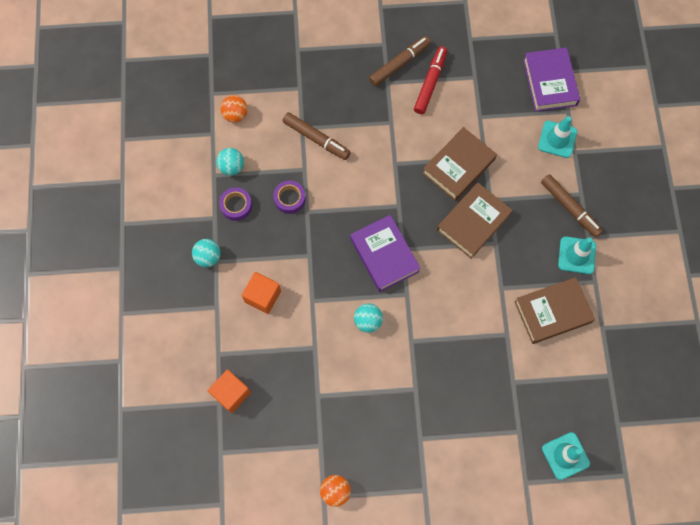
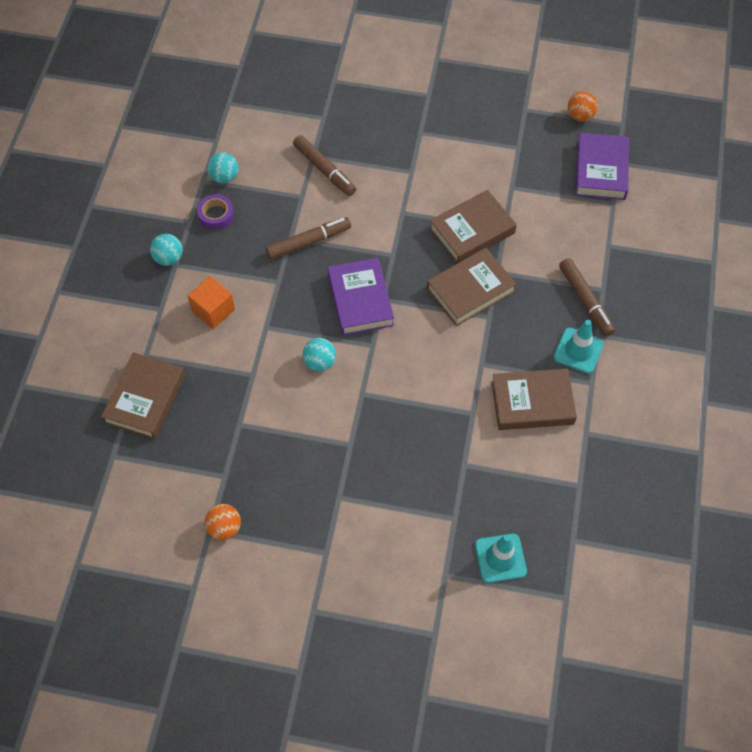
camera: 15 degrees right, 10 degrees down
(231, 393) = (145, 399): orange cube -> brown book
(235, 115) = (246, 128): orange ball -> orange ball (580, 116)
(289, 199) = (276, 221): purple tape -> none
(399, 64) = (439, 117): brown marker -> brown marker (309, 242)
(430, 83) = (467, 143): red marker -> none
(557, 139) = (592, 228): turquoise traffic cone -> none

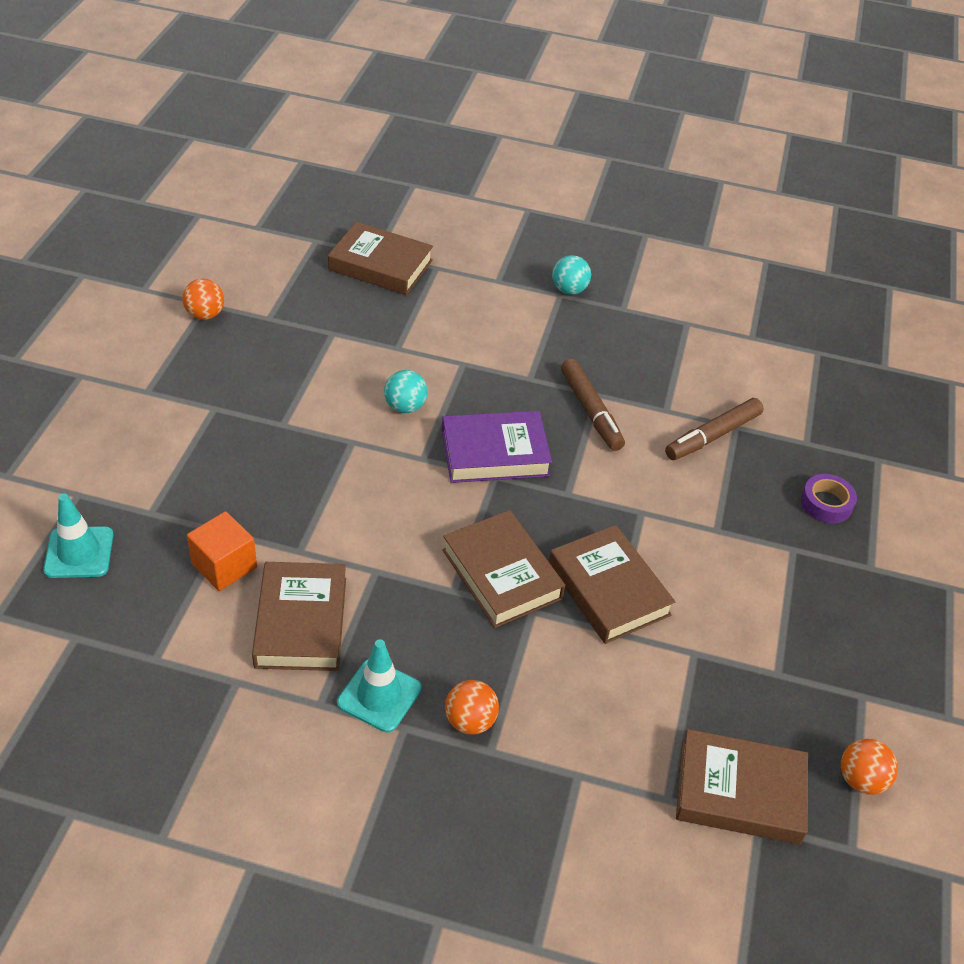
camera: 90 degrees right, 15 degrees down
(213, 310) = (492, 321): orange cube -> orange cube (224, 565)
(216, 215) = (633, 331): purple tape -> purple tape (826, 503)
(224, 177) = (694, 342): turquoise ball -> none
(585, 300) = (470, 721): brown marker -> orange ball
(601, 170) = (739, 792): purple book -> brown book

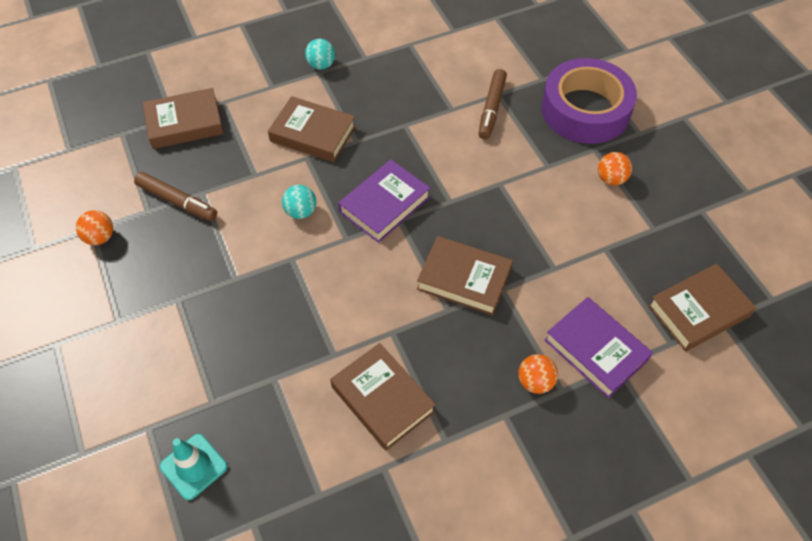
camera: 35 degrees left, 10 degrees up
(224, 565) = (298, 400): orange cube -> none
(379, 695) = (472, 407): turquoise traffic cone -> none
(571, 741) = (596, 350): none -> purple book
(591, 411) = (412, 138): brown marker -> brown marker (177, 201)
(608, 589) = (528, 244): brown book -> brown book (313, 134)
(826, 503) = (585, 110): purple tape -> purple tape, size x2.48
(861, 779) = (742, 258): orange ball -> orange ball (611, 179)

